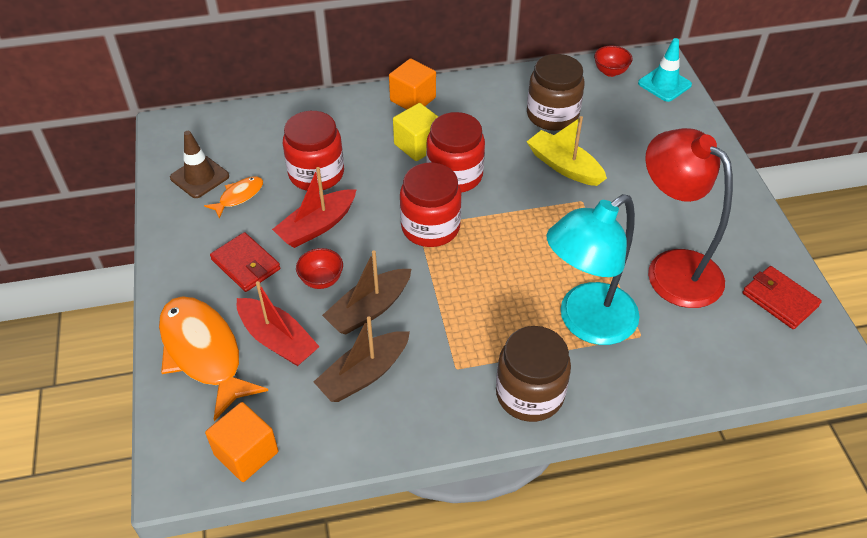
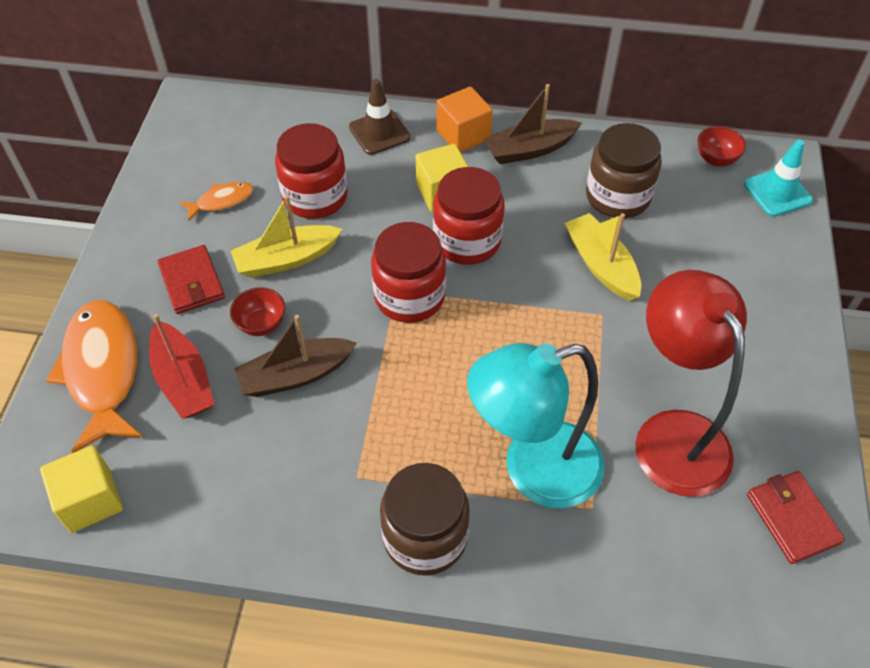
camera: 20 degrees right, 5 degrees up
(199, 177) = (192, 167): brown traffic cone -> brown traffic cone (379, 132)
(246, 453) = (90, 500): orange cube -> yellow cube
(317, 226) = (286, 259): red boat -> yellow boat
(364, 374) = (253, 451): brown boat -> brown boat (529, 150)

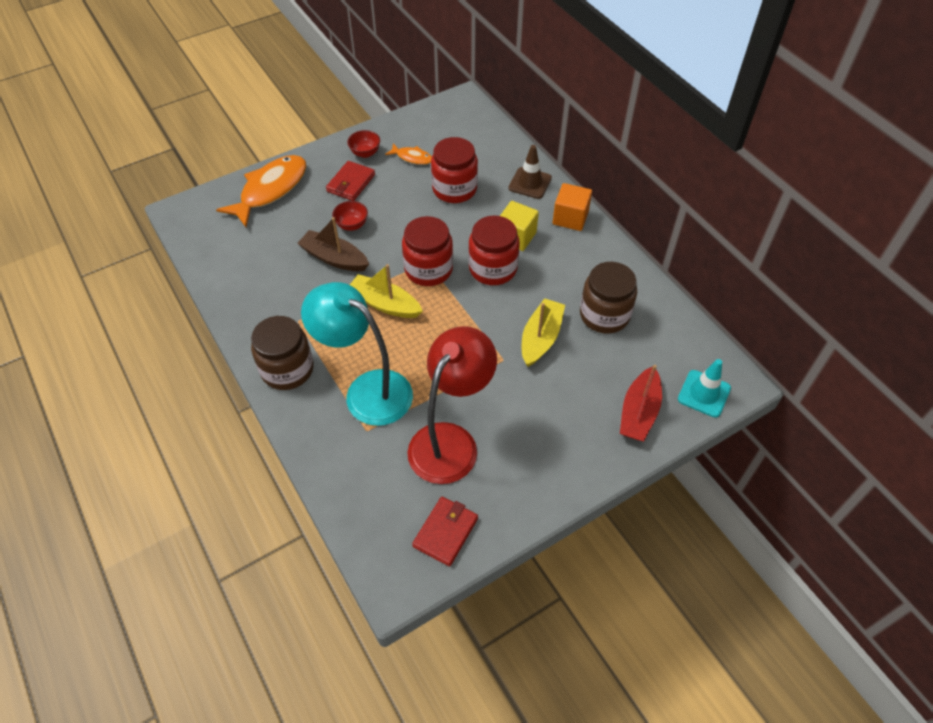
camera: 50 degrees right, 0 degrees up
(90, 500) = (201, 236): yellow cube -> none
(183, 380) = (292, 221): red boat -> red boat (639, 412)
(286, 259) = (401, 206): yellow boat -> yellow boat (384, 304)
(529, 150) = (594, 253): brown boat -> none
(716, 159) = (695, 346): red bowl -> red bowl (365, 153)

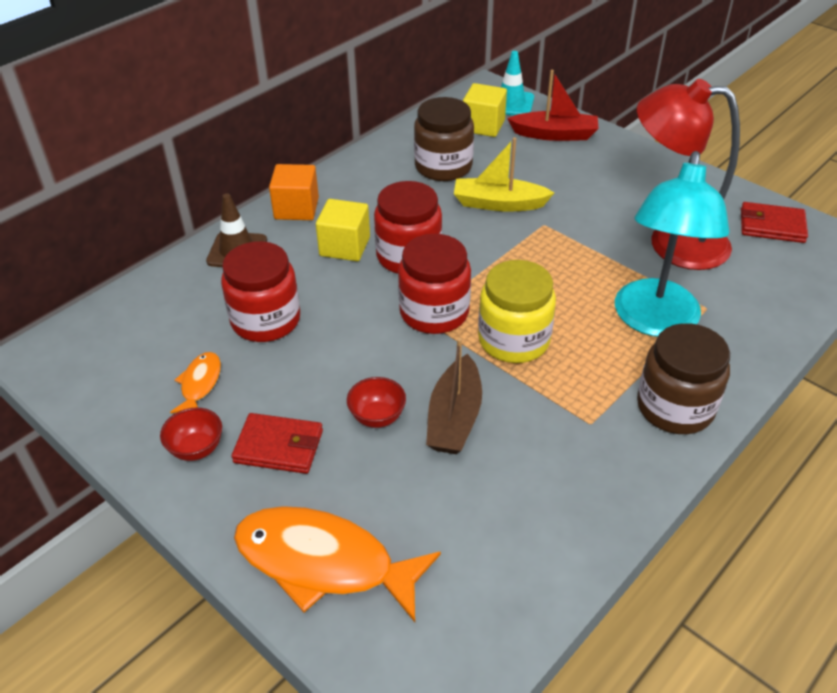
camera: 105 degrees left, 10 degrees down
(384, 304) = (514, 340): yellow boat -> yellow jar
(666, 360) = (483, 126): none -> yellow cube

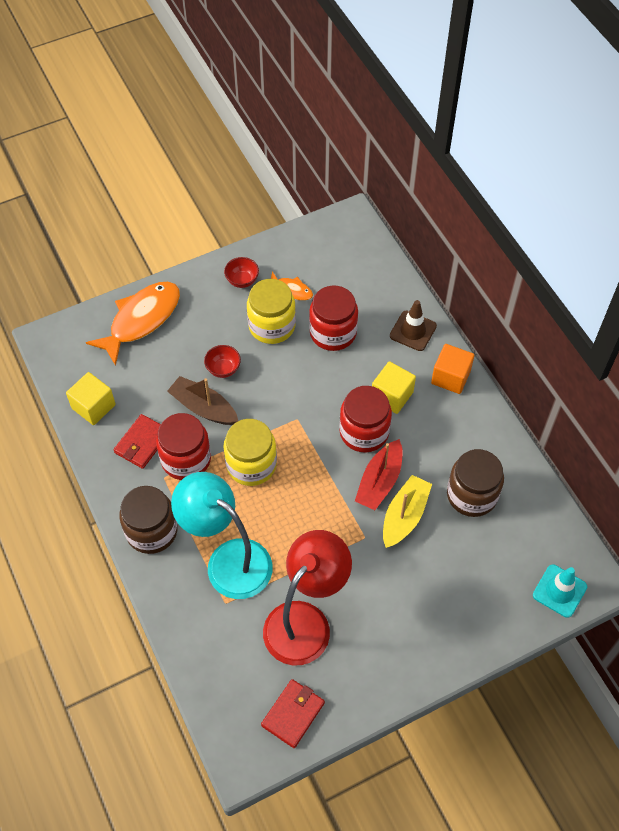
camera: 110 degrees right, 15 degrees up
(276, 386) = (272, 326): none -> yellow jar
(278, 446) = (225, 317): red wallet -> red wallet (142, 443)
(434, 312) = (298, 428): red jar -> red jar (186, 459)
(483, 126) = (527, 551): yellow cube -> yellow cube (93, 406)
(555, 134) = (492, 605): red boat -> red boat (379, 481)

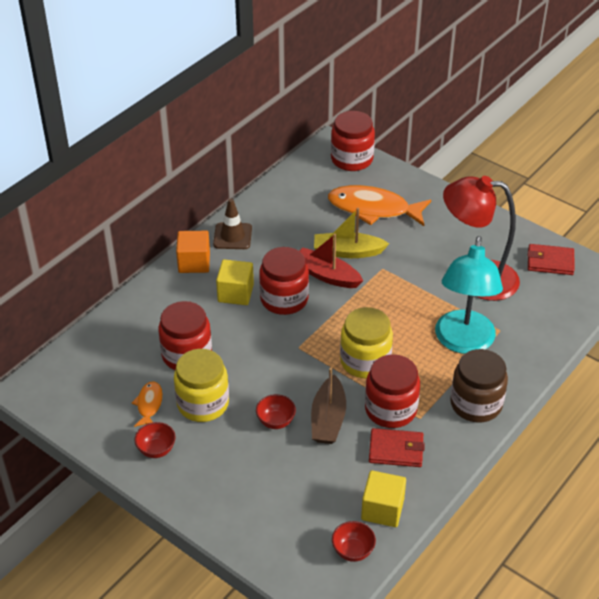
camera: 115 degrees left, 15 degrees down
(71, 370) = (353, 551): none -> red bowl
(141, 320) = (253, 517): orange fish -> orange fish (373, 209)
(379, 481) = (326, 275): red boat -> red boat turned 150 degrees counterclockwise
(413, 331) = (155, 300): brown traffic cone -> brown traffic cone (232, 236)
(472, 495) = (303, 221): brown jar -> none
(559, 591) = (352, 159): turquoise traffic cone -> red jar

